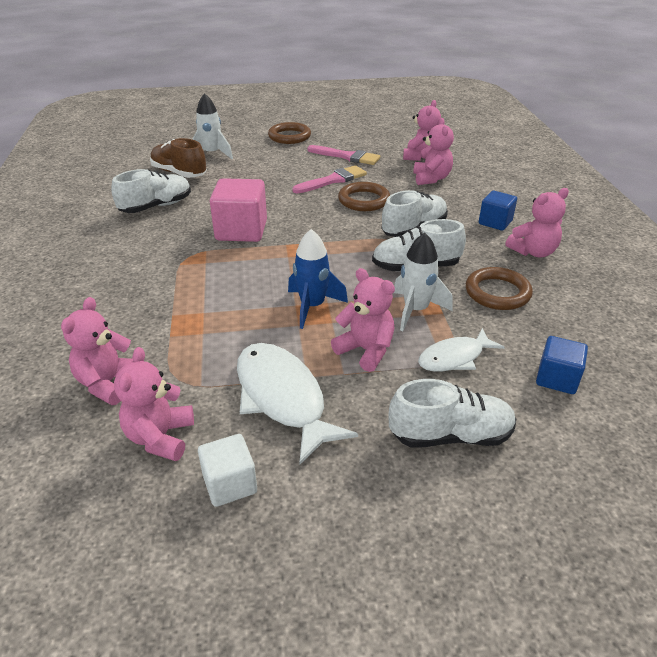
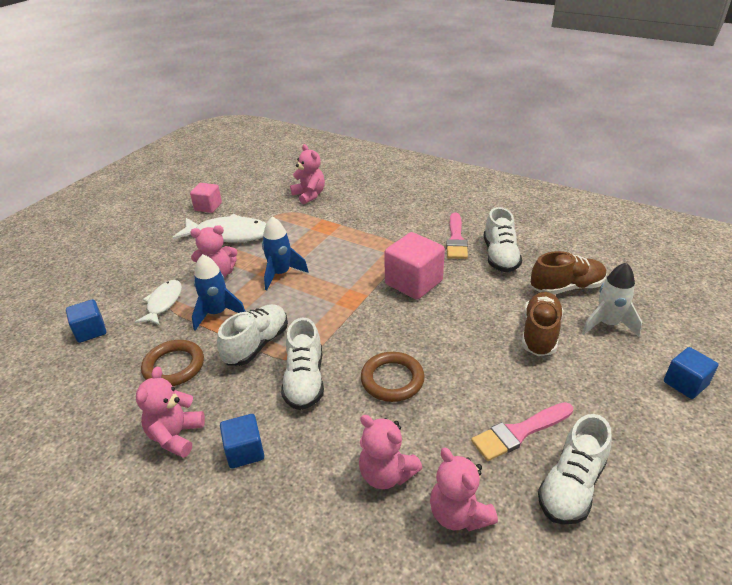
camera: 130 degrees right, 0 degrees up
(160, 437) = (256, 199): pink teddy bear -> none
(230, 484) = (208, 207): white cube -> pink cube
(246, 129) = (685, 383): none -> blue cube
(249, 170) = (540, 333): none -> brown shoe
(289, 136) = (632, 412): brown ring -> none
(333, 180) = (460, 382): pink brush -> pink brush (456, 239)
(415, 310) = (217, 313): white rocket -> blue rocket
(450, 435) = (133, 270): white shoe -> white shoe (571, 486)

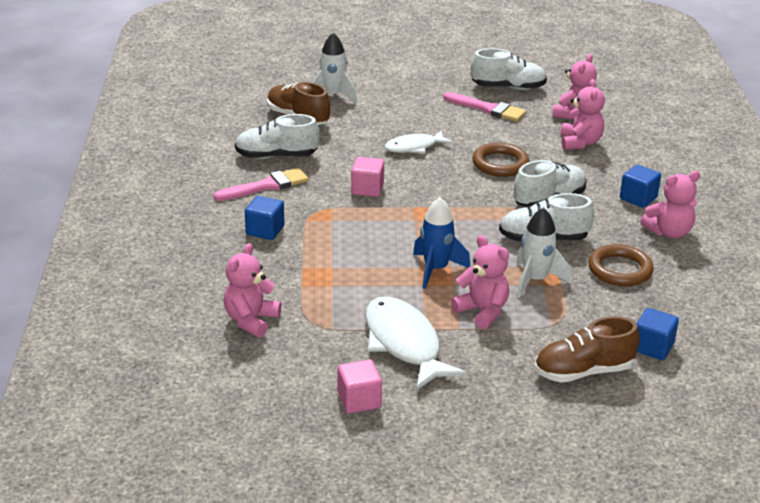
camera: 125 degrees left, 5 degrees down
(163, 303) = (563, 323): white fish -> white fish (414, 147)
(217, 313) = (535, 280): blue rocket -> white rocket
(413, 282) = (367, 189): pink cube -> pink cube, size x0.60
(500, 256) = (276, 156): white shoe -> white shoe turned 150 degrees counterclockwise
(540, 333) = (375, 119): brown shoe -> brown shoe (583, 372)
(685, 383) = (373, 65): blue cube -> blue cube (265, 230)

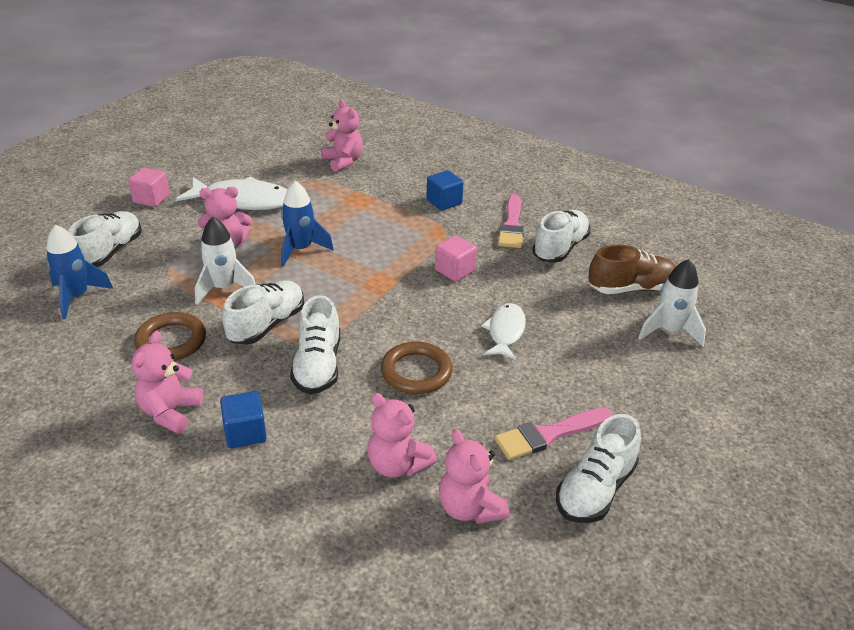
camera: 125 degrees right, 5 degrees up
(359, 400) = (220, 166): pink cube -> pink cube (151, 199)
(583, 372) = (110, 252): brown shoe -> white shoe
(652, 347) = (77, 297): blue cube -> blue rocket

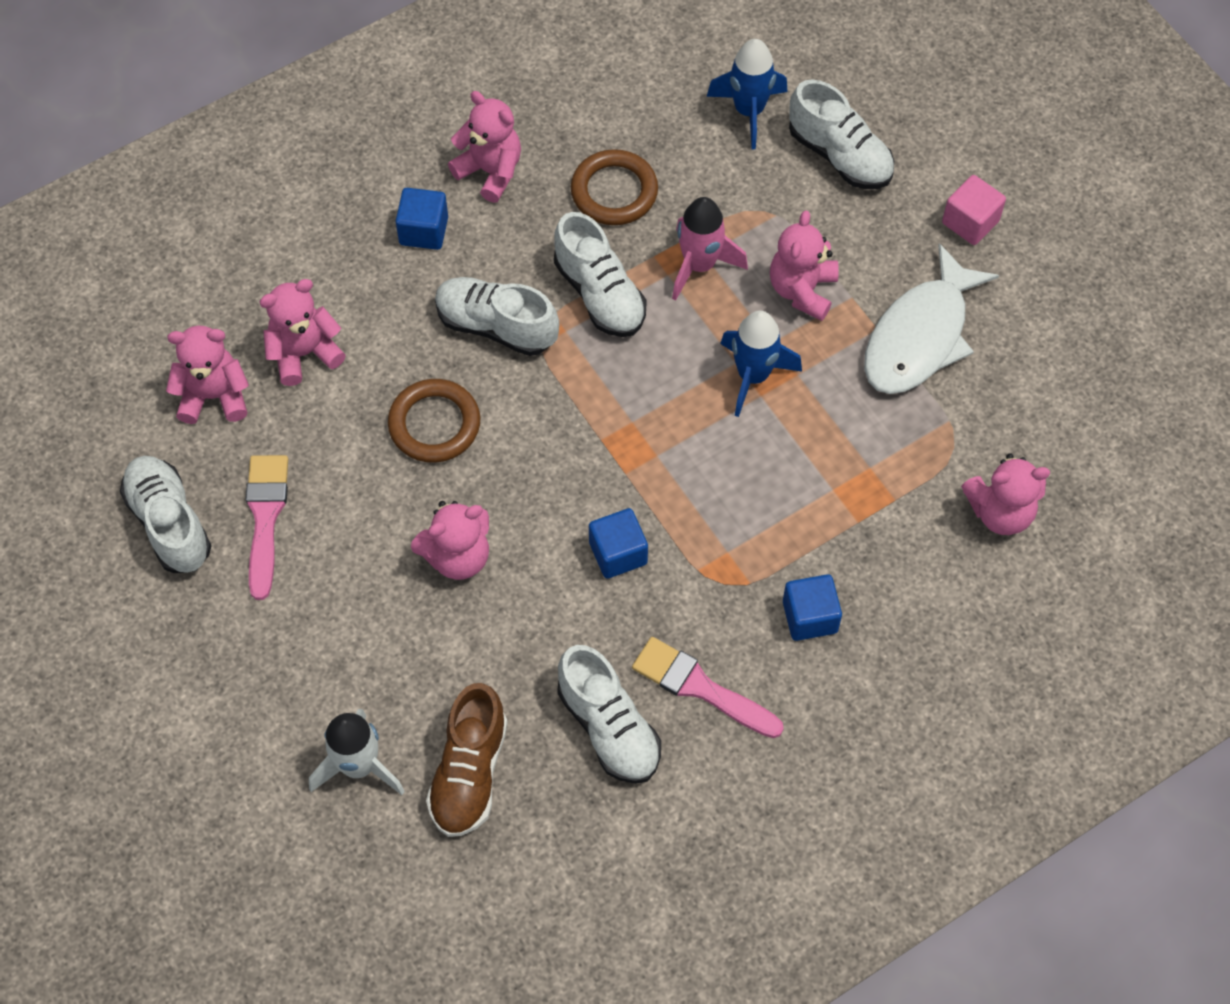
camera: 115 degrees right, 25 degrees up
(224, 288) = (699, 265): white rocket -> pink rocket
(454, 270) = (618, 553): pink cube -> blue cube
(505, 332) = (457, 556): white fish -> pink teddy bear

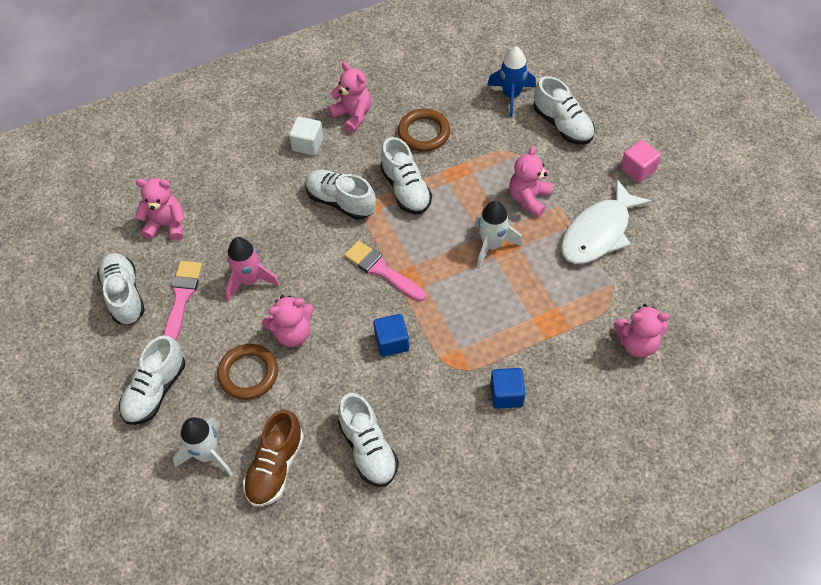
camera: 10 degrees right, 5 degrees down
(254, 674) = (155, 391): none -> white shoe
(304, 353) = (224, 206): pink teddy bear -> none
(424, 231) = (308, 144): blue cube -> white cube
(434, 424) = (293, 254): brown ring -> brown ring (248, 374)
(699, 265) = (468, 179): pink rocket -> pink rocket (250, 280)
(700, 687) = (430, 430): pink brush -> pink brush (381, 270)
(753, 376) = (492, 245): blue rocket -> white rocket

